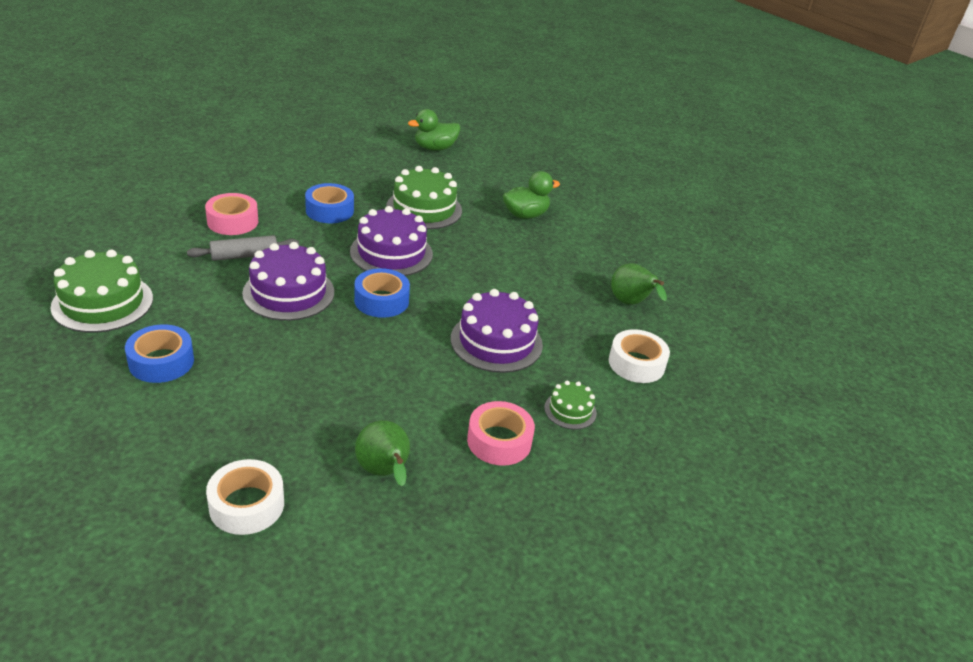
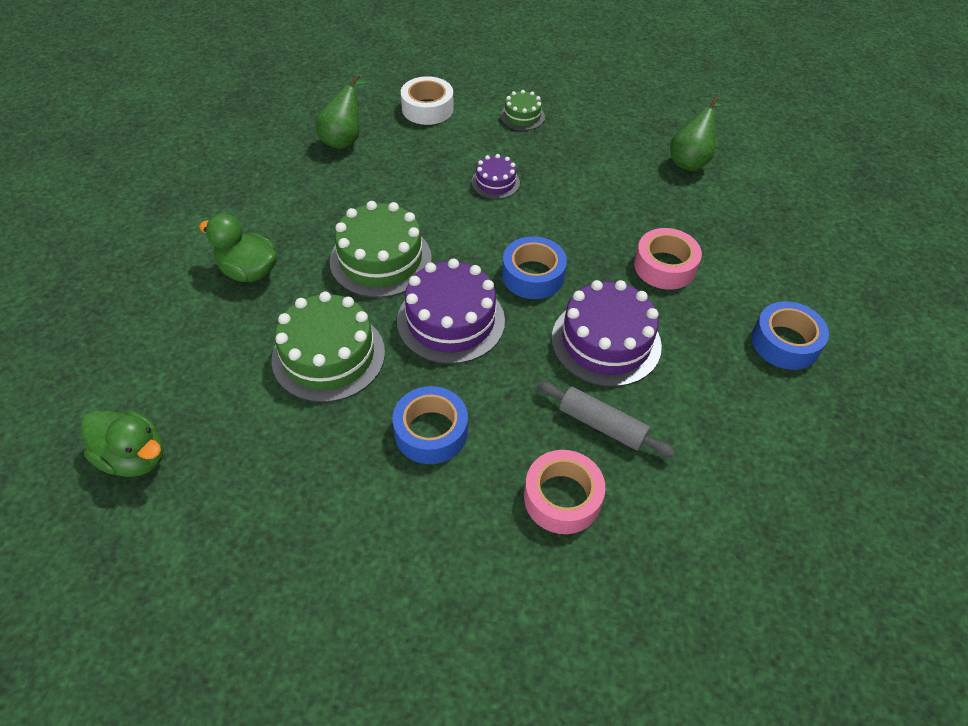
camera: 125 degrees left, 15 degrees up
(102, 303) = (802, 458): green cake -> green cake (380, 259)
(247, 505) = (796, 197): white tape -> none
(496, 342) = (495, 182): purple cake -> purple cake, size x0.52
(499, 441) = (595, 131): pink tape -> pink tape (665, 266)

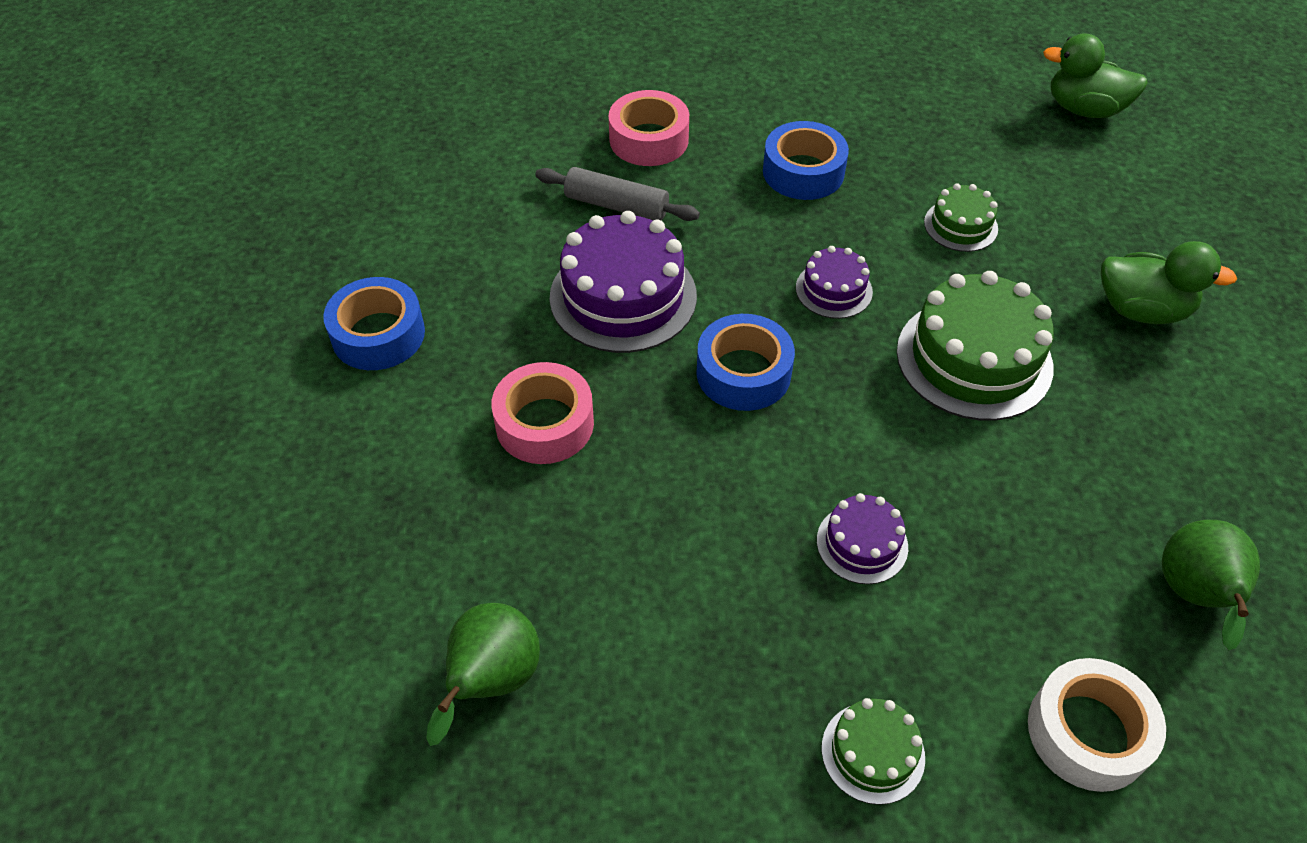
camera: 170 degrees right, 0 degrees up
(328, 355) = (960, 225): green cake -> green cake, size x0.52
(451, 320) = (834, 290): purple cake -> purple cake, size x0.52

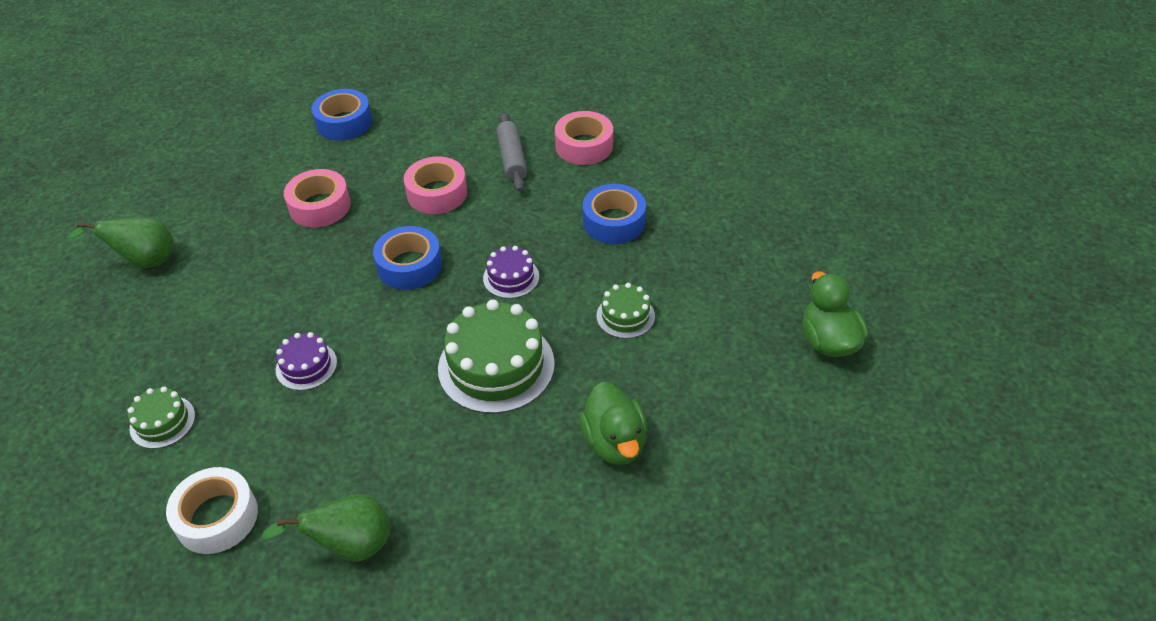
camera: 60 degrees right, 5 degrees down
(623, 296) = (437, 193): purple cake -> pink tape

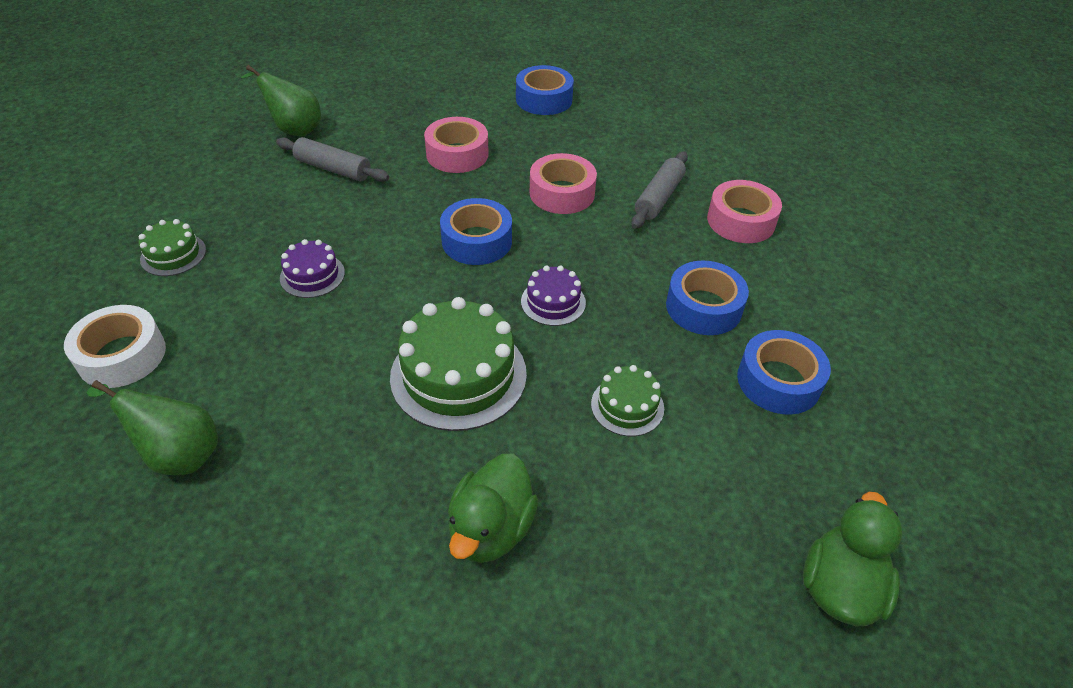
camera: 35 degrees right, 0 degrees up
(224, 275) = (333, 169): none -> grey rolling pin
(700, 243) = (778, 381): none -> blue tape

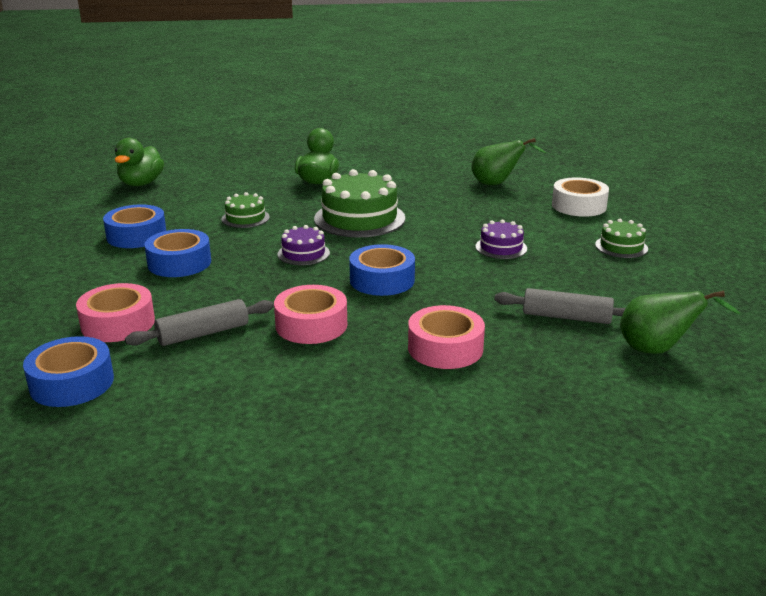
camera: 170 degrees right, 20 degrees down
(544, 99) = (364, 440): blue tape -> blue tape (72, 383)
(659, 198) = (203, 333): grey rolling pin -> grey rolling pin turned 45 degrees clockwise

